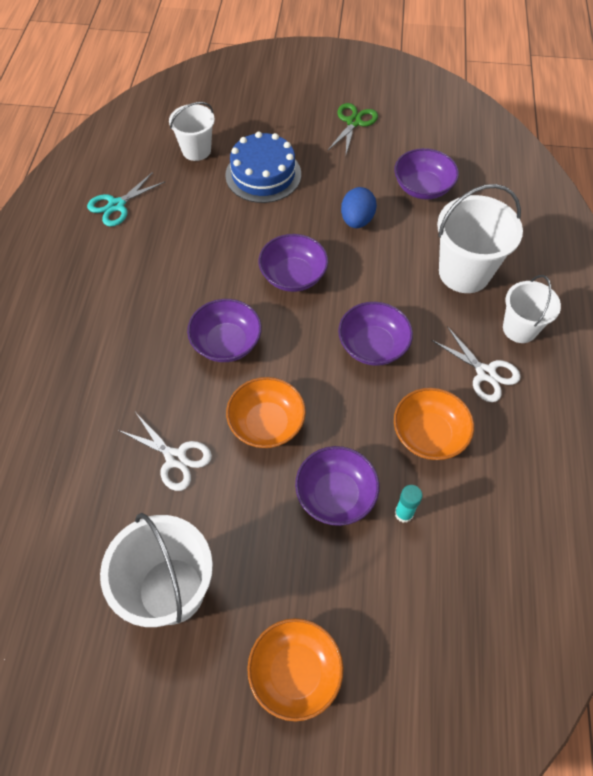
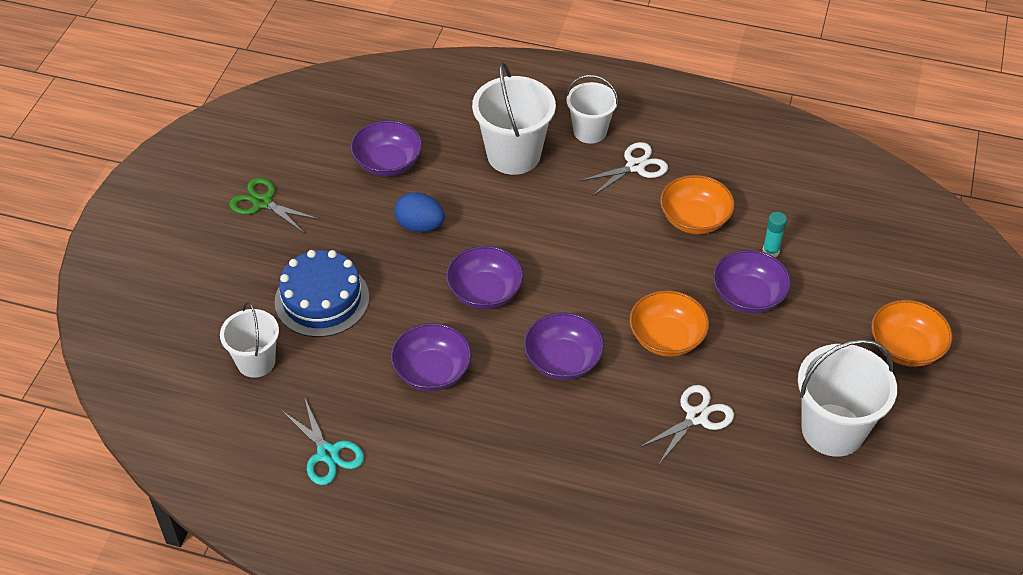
camera: 80 degrees left, 10 degrees down
(373, 346) = (589, 241): purple bowl -> purple bowl (432, 371)

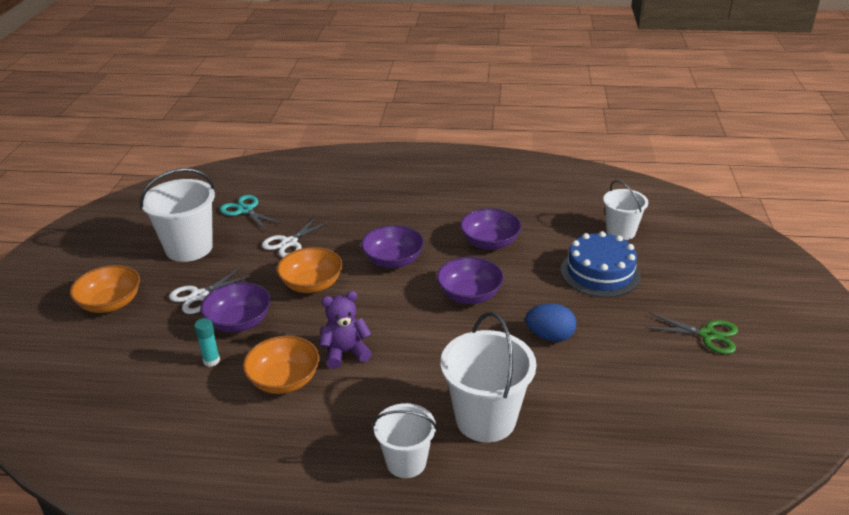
camera: 170 degrees right, 15 degrees down
(327, 453) = (538, 197): turquoise scissors -> turquoise scissors (245, 210)
(388, 163) = (614, 390): purple bowl -> none
(632, 240) = (345, 352): none -> purple teddy bear
(635, 166) = (348, 426): white scissors -> white scissors (199, 296)

